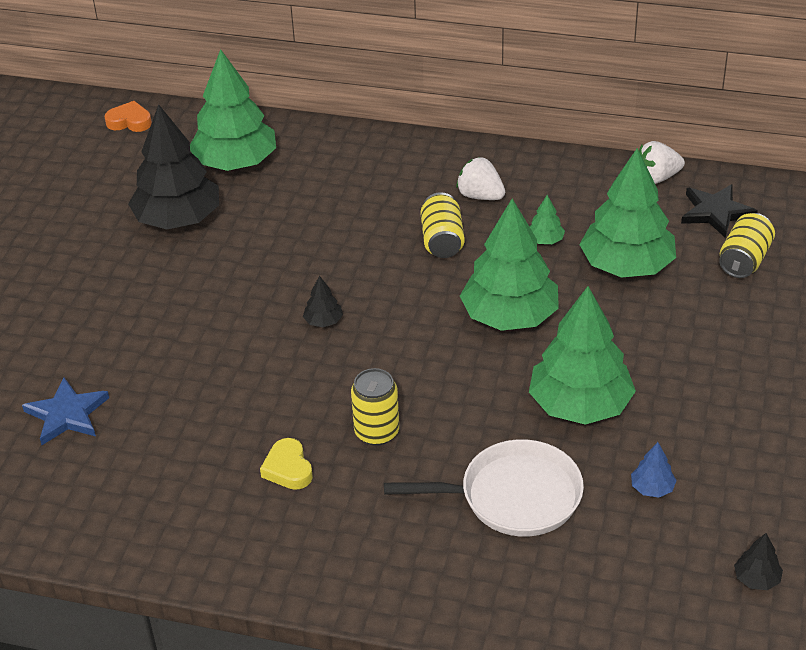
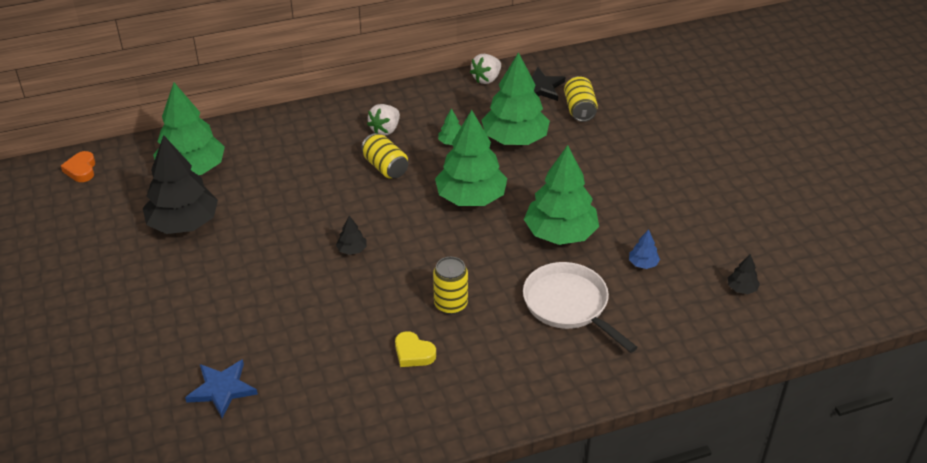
camera: 35 degrees left, 0 degrees up
(129, 121) = (81, 170): orange heart -> orange heart turned 75 degrees counterclockwise
(480, 196) = (385, 130): white strawberry -> white strawberry turned 60 degrees counterclockwise
(513, 496) = (569, 305): white pan -> white pan turned 90 degrees counterclockwise

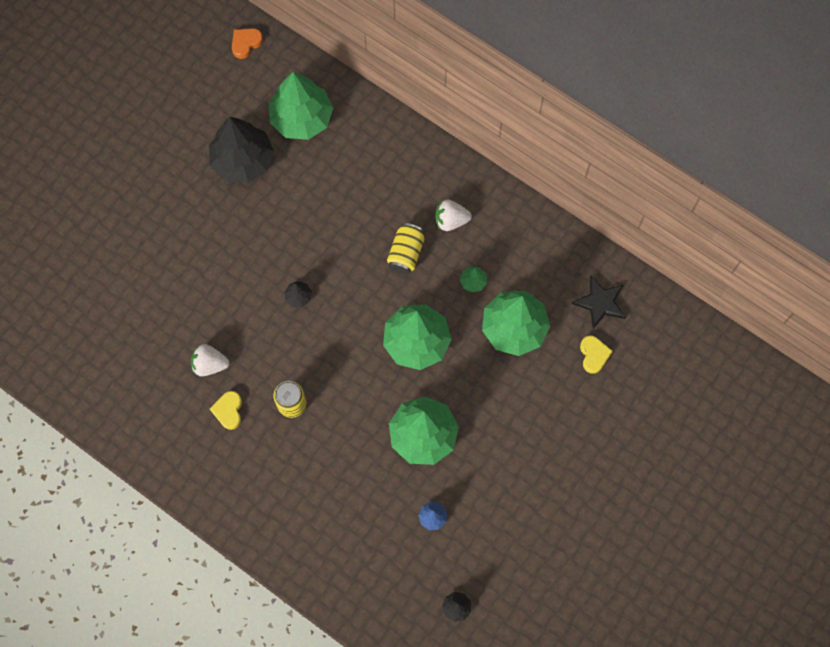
camera: 55 degrees right, 30 degrees up
(222, 389) = (116, 311): blue star -> none
(486, 79) = (579, 252): white strawberry -> white strawberry (210, 364)
(569, 305) = (349, 488): white pan -> none
(579, 109) = (593, 355): yellow can -> yellow heart

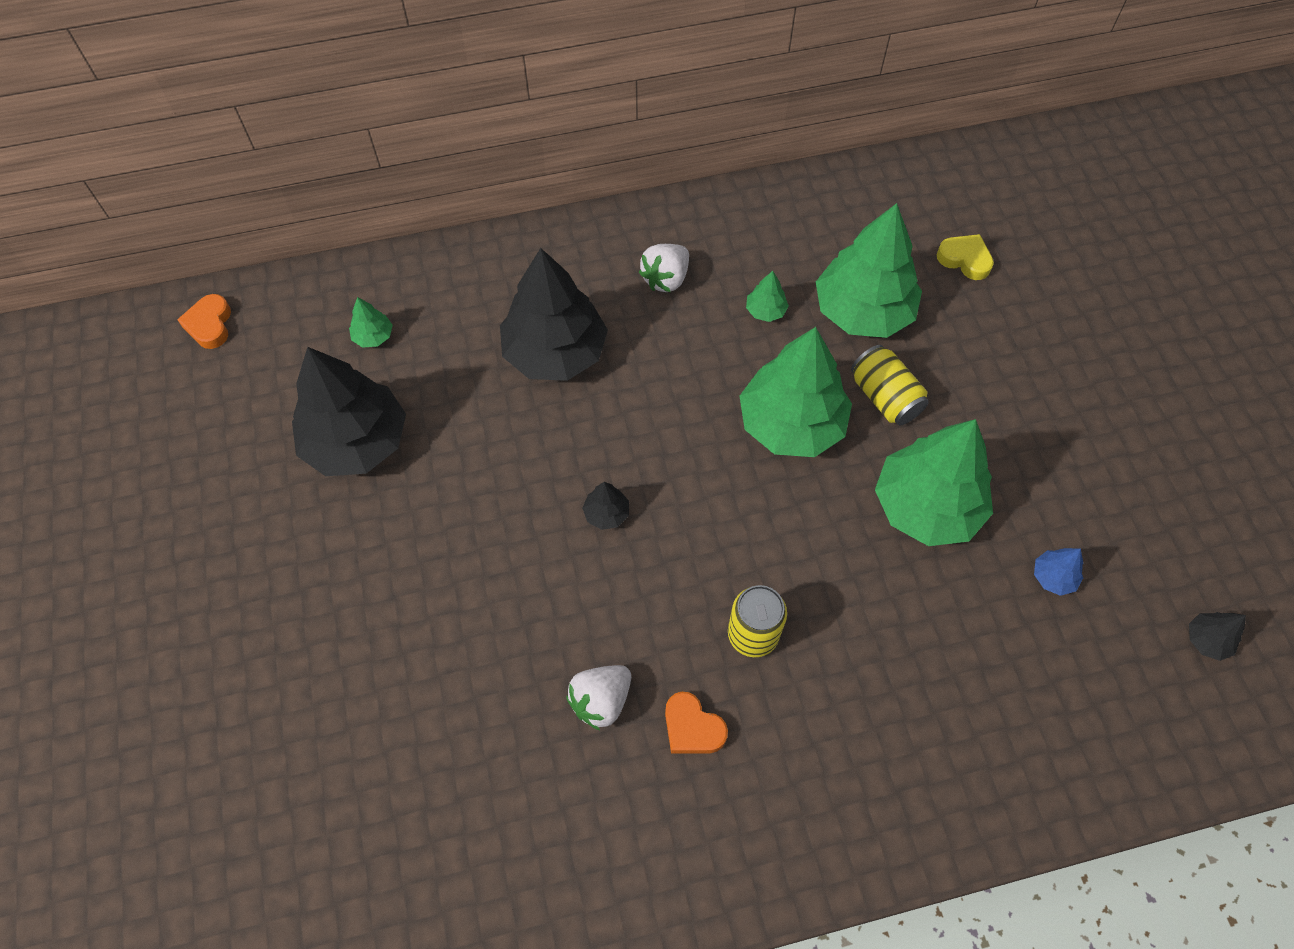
camera: 50 degrees left, 10 degrees down
(228, 411) = (692, 727): yellow heart -> orange heart
(301, 118) = (373, 336): green tree -> green tree, size x0.41
(363, 205) = (555, 352): none -> black tree
(406, 253) = (663, 353): yellow can -> yellow can (885, 397)
(600, 303) = (904, 211): black star -> none

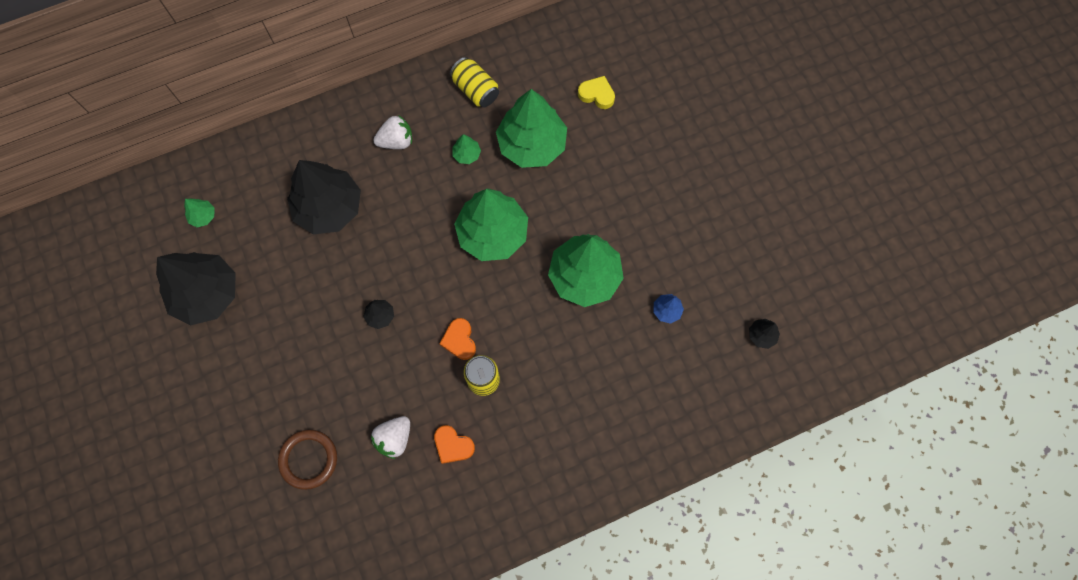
camera: 10 degrees left, 10 degrees up
(210, 325) = (87, 226): orange heart -> orange heart (459, 340)
(462, 709) = (308, 459): none -> brown ring
(666, 279) = (396, 141): white strawberry -> white strawberry turned 135 degrees counterclockwise
(885, 397) = (551, 205): yellow can -> yellow can (475, 90)

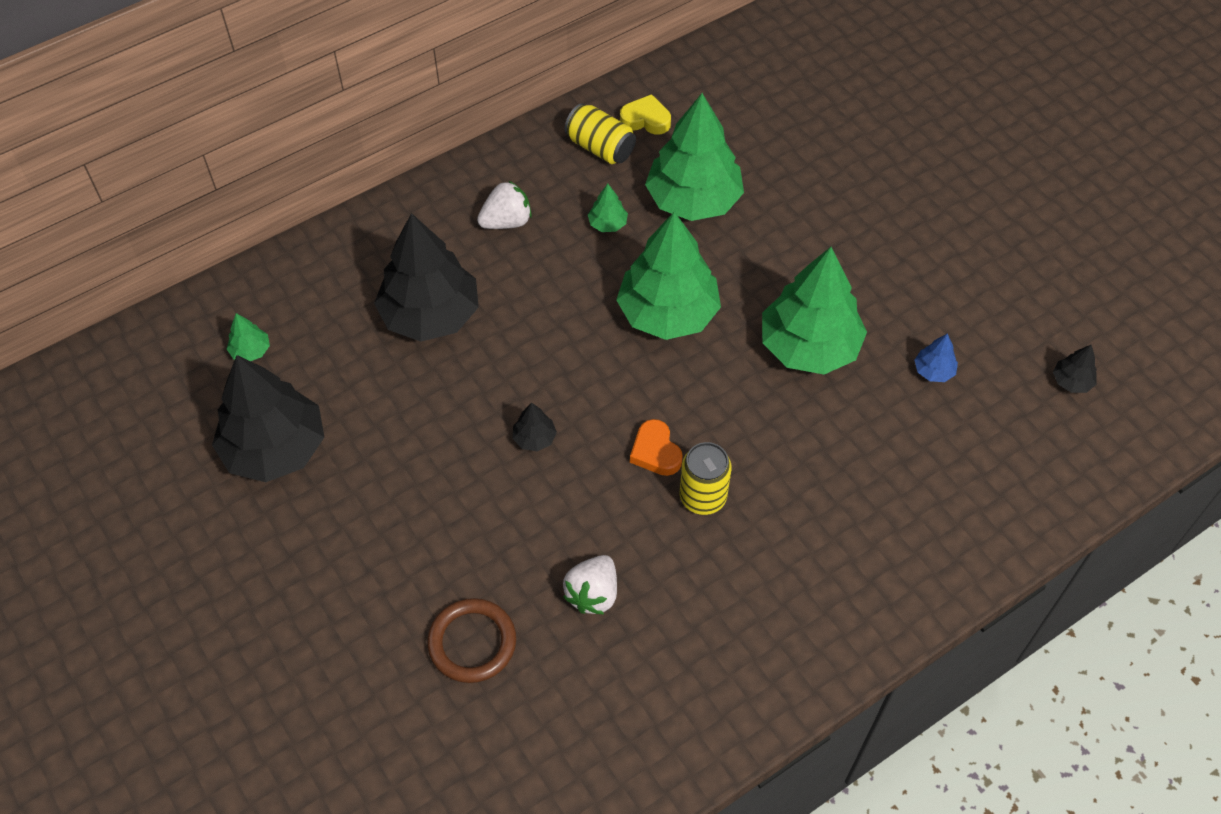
camera: 10 degrees left, 15 degrees down
(453, 445) = (681, 589): orange heart -> none
(597, 94) = (764, 131): yellow heart -> yellow heart (646, 119)

